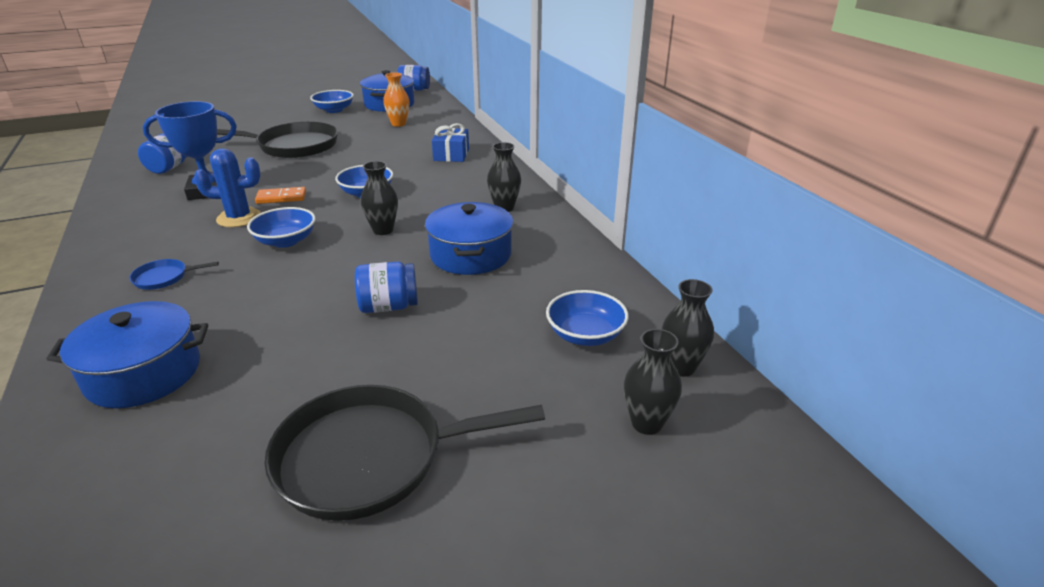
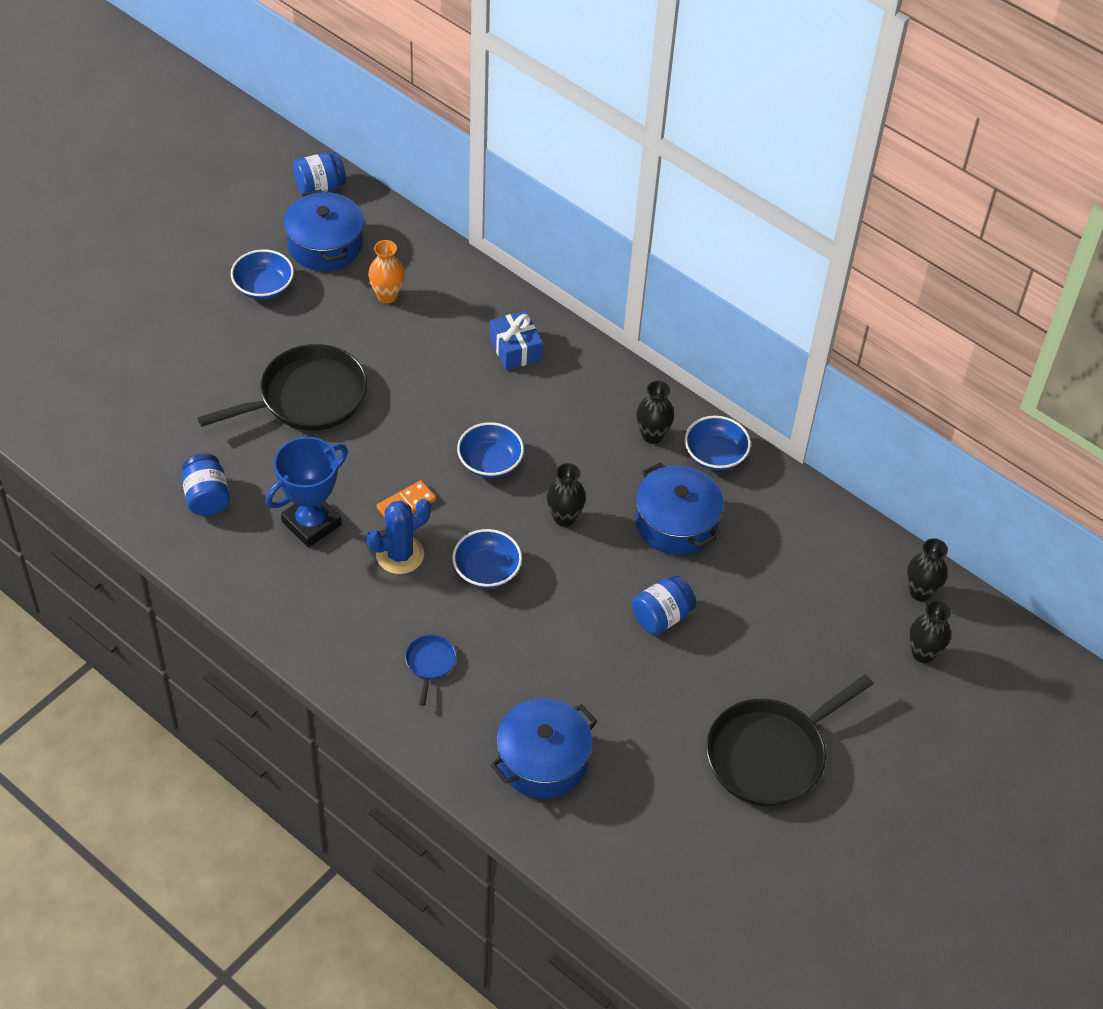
camera: 30 degrees left, 20 degrees up
(163, 278) = (430, 663): blue pan -> blue pan turned 135 degrees clockwise
(585, 335) = (836, 586): blue bowl -> blue bowl (715, 455)

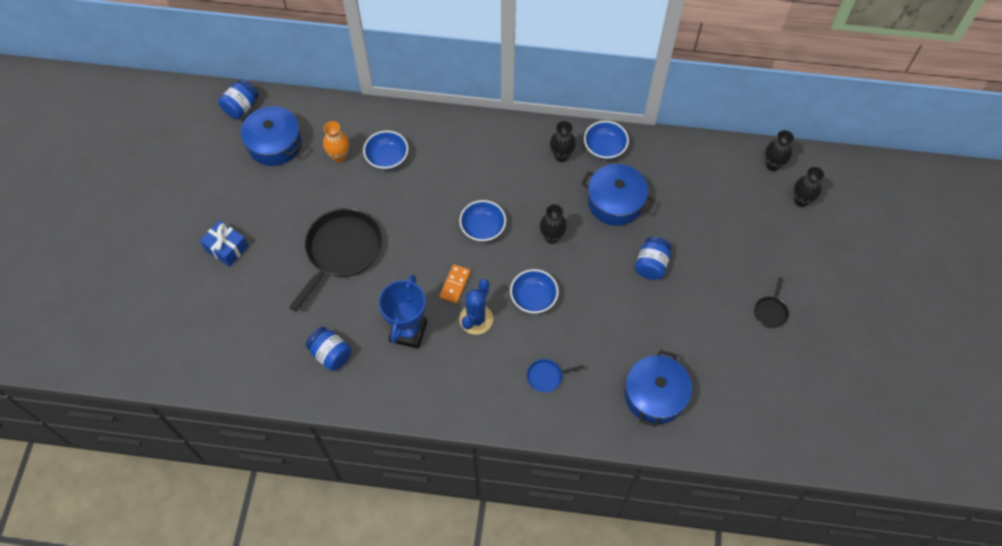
camera: 30 degrees left, 10 degrees up
(263, 287) = (257, 193): blue bowl -> blue bowl (387, 157)
(430, 663) = (546, 377): blue pan -> blue pan turned 75 degrees counterclockwise
(515, 349) = (442, 147): blue gift -> blue gift (226, 248)
(770, 755) = (770, 312): black pan -> black pan, size x0.44

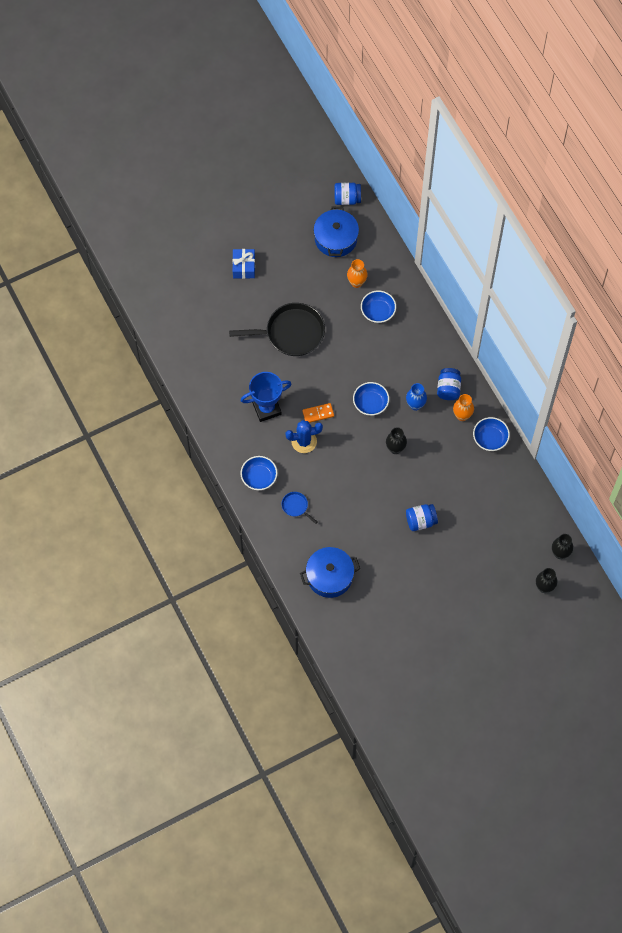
camera: 55 degrees right, 5 degrees up
(331, 354) = (220, 376): blue jar -> blue jar (448, 388)
(517, 189) = (415, 405): none -> blue vase
(533, 297) = (344, 465): blue bowl -> blue bowl (259, 477)
(561, 156) = (462, 416): black vase -> orange vase
(615, 202) = (451, 471): blue pot -> none
(770, 312) = (441, 613): black pan -> none

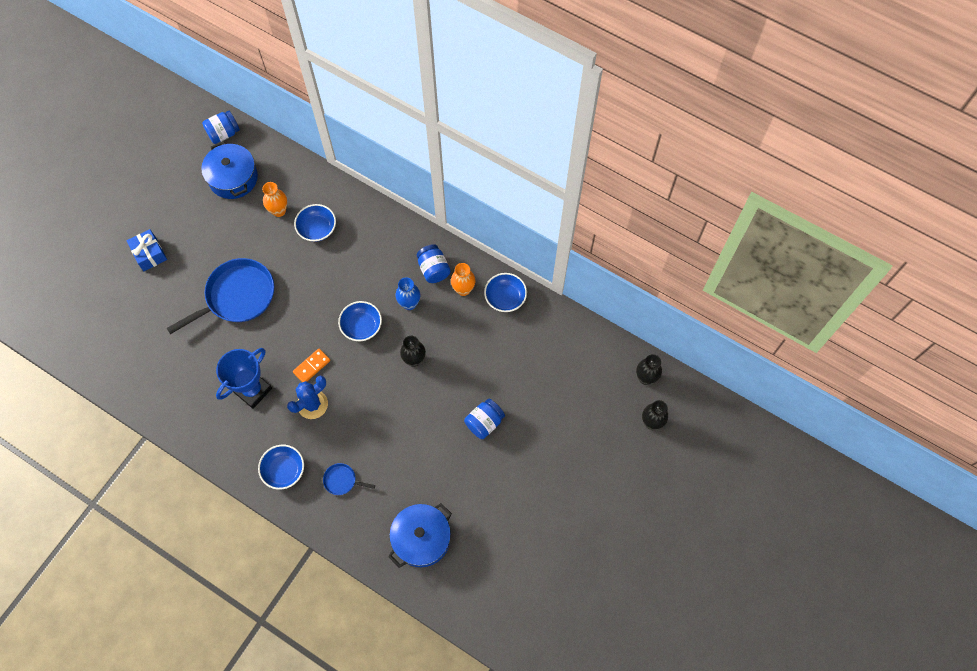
camera: 30 degrees left, 0 degrees up
(291, 333) = (237, 296): black pan -> blue pan

